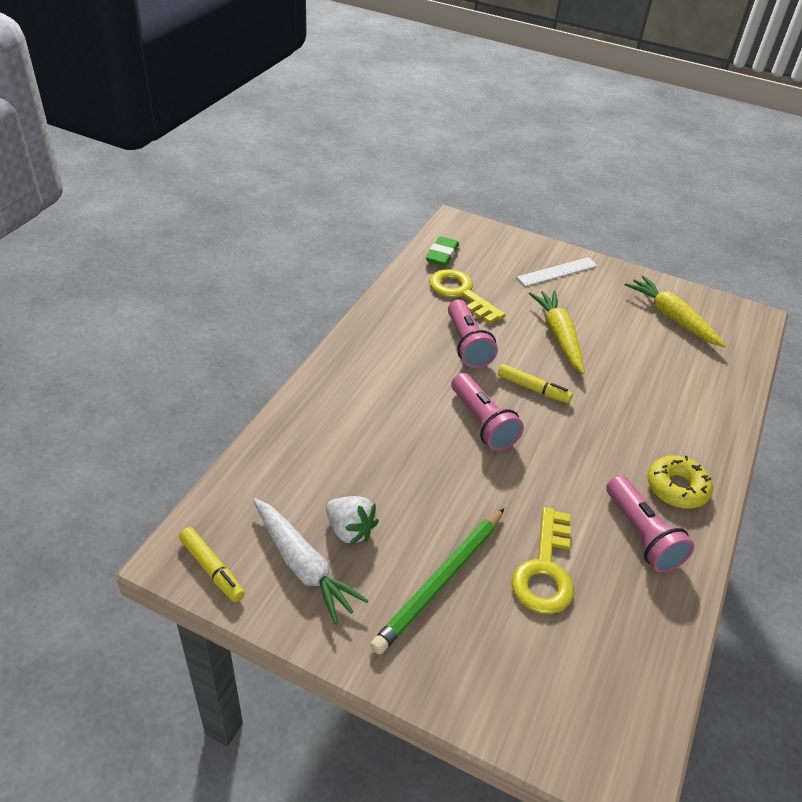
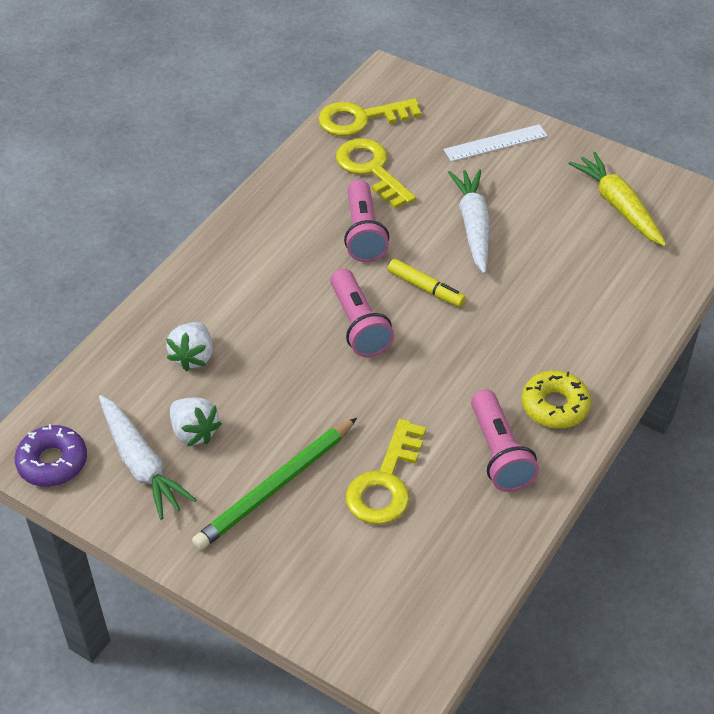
camera: 10 degrees right, 5 degrees up
(212, 569) = (52, 462): yellow marker -> purple donut
(336, 458) = (193, 357): none -> white strawberry
(442, 255) = (360, 119): green eraser -> yellow key
(558, 336) = (473, 226): yellow carrot -> white carrot

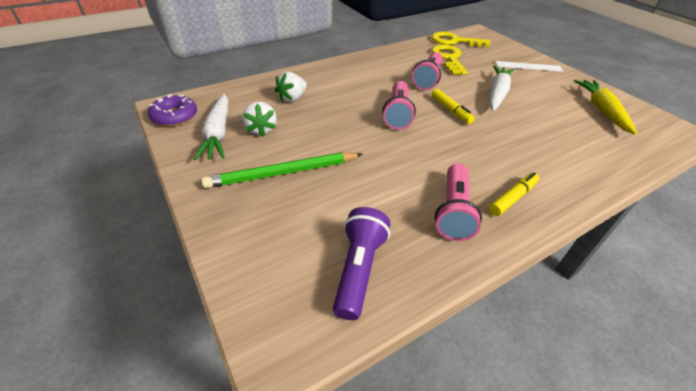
camera: 25 degrees right, 5 degrees down
(385, 483) = (357, 198): yellow key -> none
(437, 566) = (359, 269): none -> purple flashlight
(555, 406) = (512, 198): yellow donut -> yellow marker

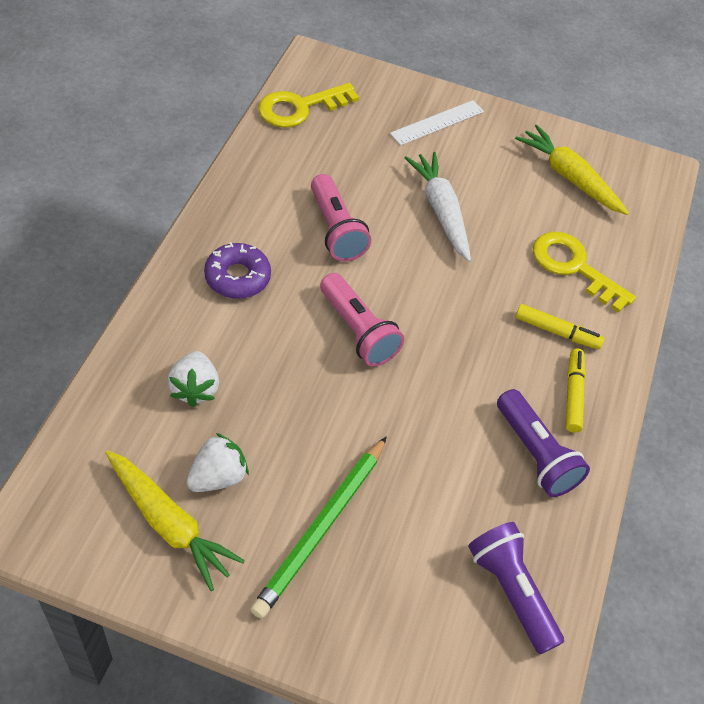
camera: 45 degrees left, 10 degrees up
(175, 116) = (68, 537): purple donut -> purple donut (237, 277)
(218, 133) = (169, 523): white carrot -> yellow carrot
(261, 129) = (218, 477): white strawberry -> white strawberry turned 75 degrees counterclockwise
(448, 58) = (324, 160): yellow key -> yellow key (573, 267)
(451, 110) = (413, 283): yellow marker -> yellow marker (557, 332)
(453, 211) = (535, 454): pink flashlight -> purple flashlight

